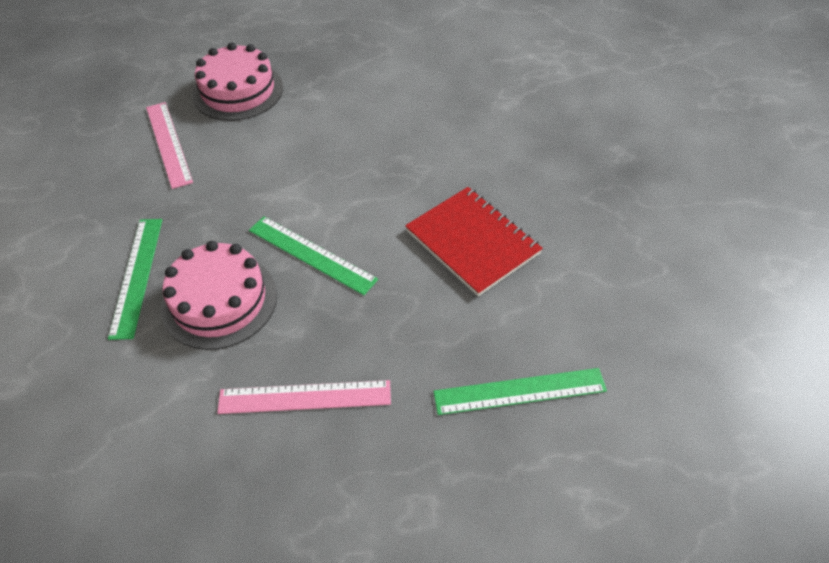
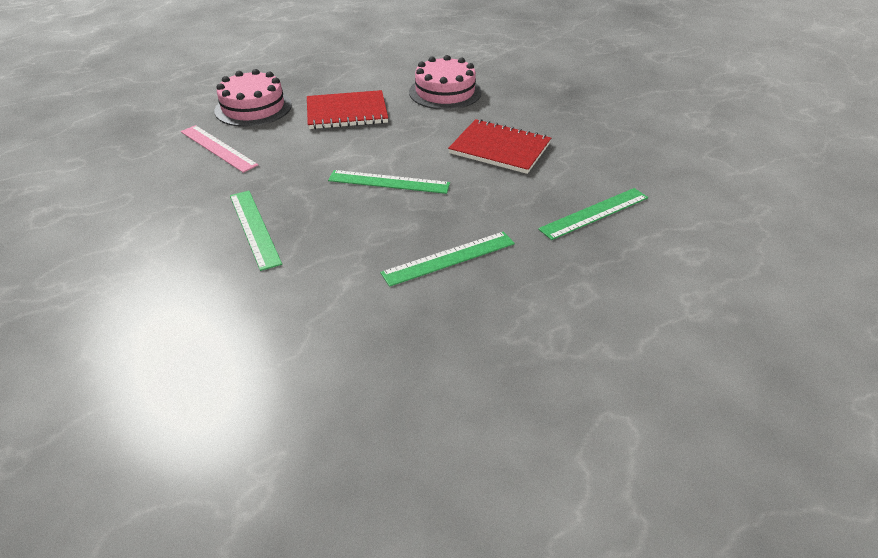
camera: 25 degrees left, 10 degrees down
(219, 301) = (337, 224): pink cake -> pink cake (445, 92)
(305, 397) = (449, 258): pink ruler -> green ruler
(332, 127) = (347, 112): none -> red notebook

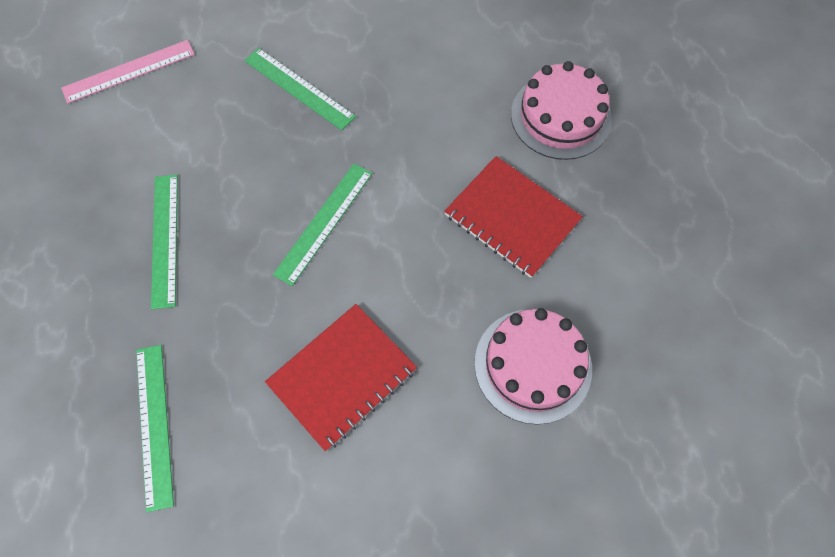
camera: 110 degrees right, 25 degrees up
(218, 148) = (469, 73): pink ruler -> pink ruler (129, 71)
(254, 228) = (299, 88): green ruler -> green ruler turned 45 degrees clockwise
(347, 112) = (512, 218): red notebook -> red notebook turned 60 degrees counterclockwise

